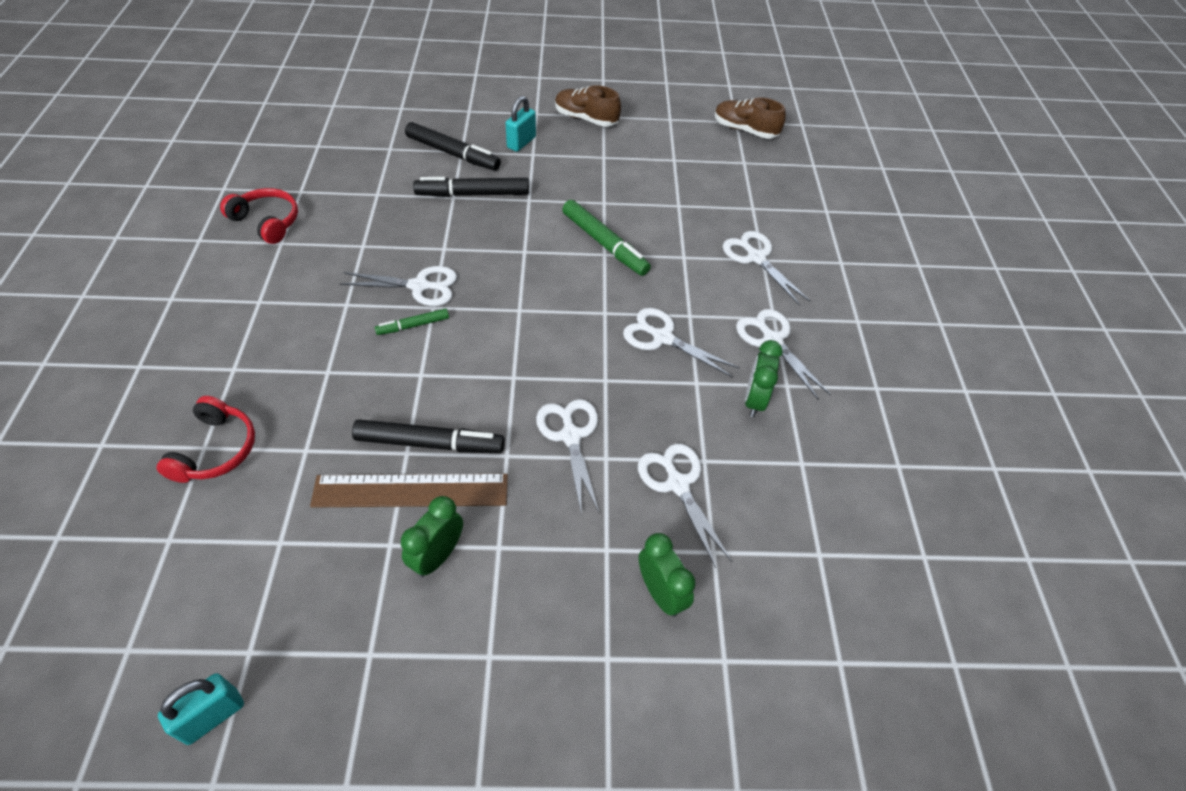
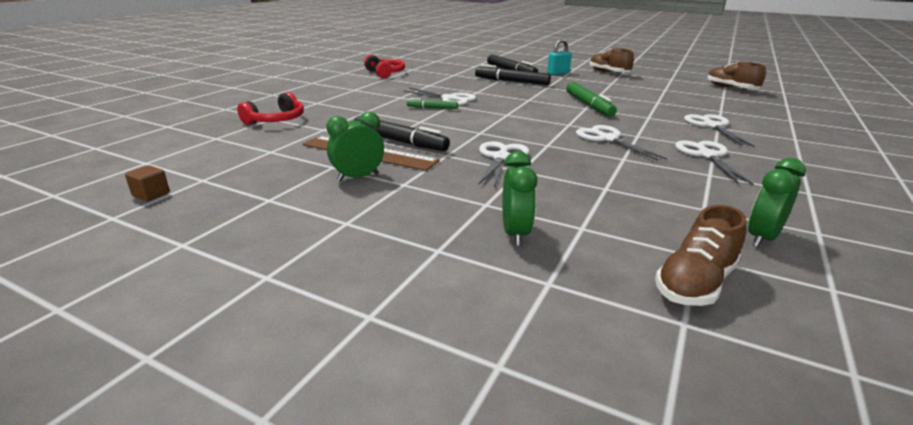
camera: 30 degrees right, 25 degrees down
(212, 716) = (151, 194): turquoise padlock -> brown cube
(678, 484) = (573, 192): white scissors -> none
(754, 400) = (673, 174): green clock -> green clock (762, 238)
(831, 600) = (695, 283): none -> brown shoe

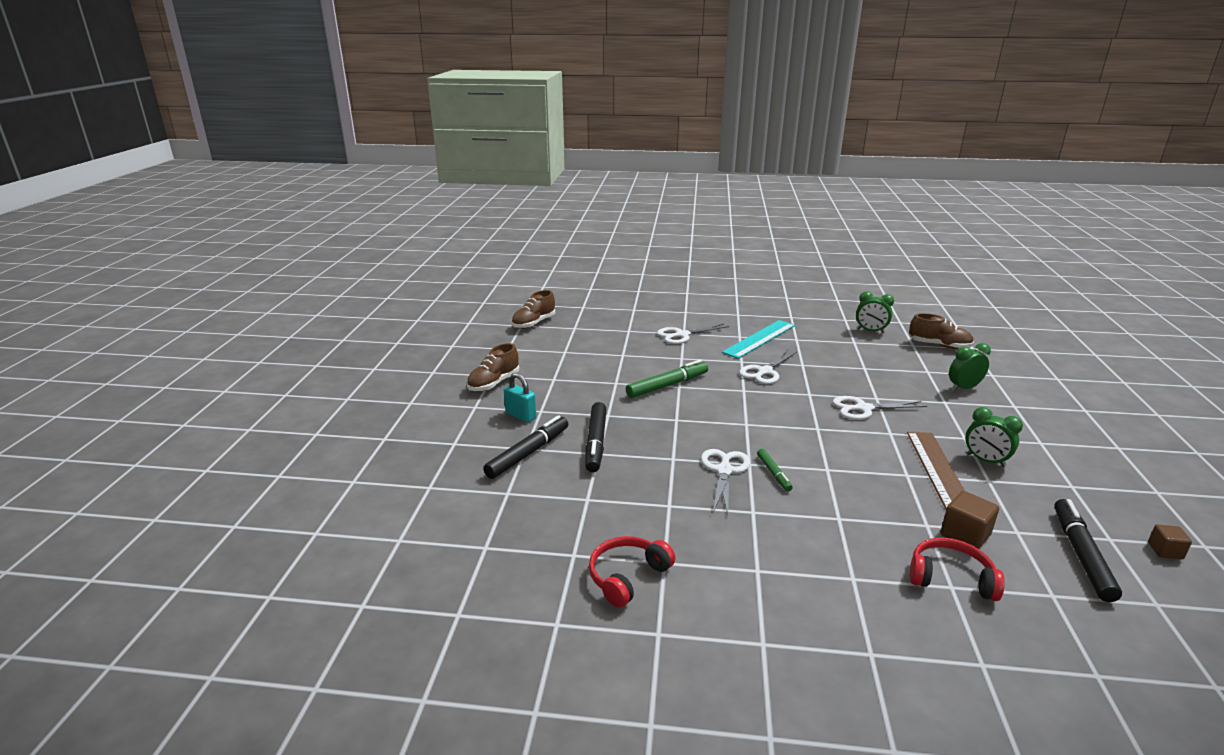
camera: 110 degrees left, 0 degrees up
(297, 135) = (965, 535): none -> brown cube
(399, 141) = (893, 464): black marker -> black marker (1081, 555)
(707, 155) = (759, 339): white scissors -> turquoise ruler

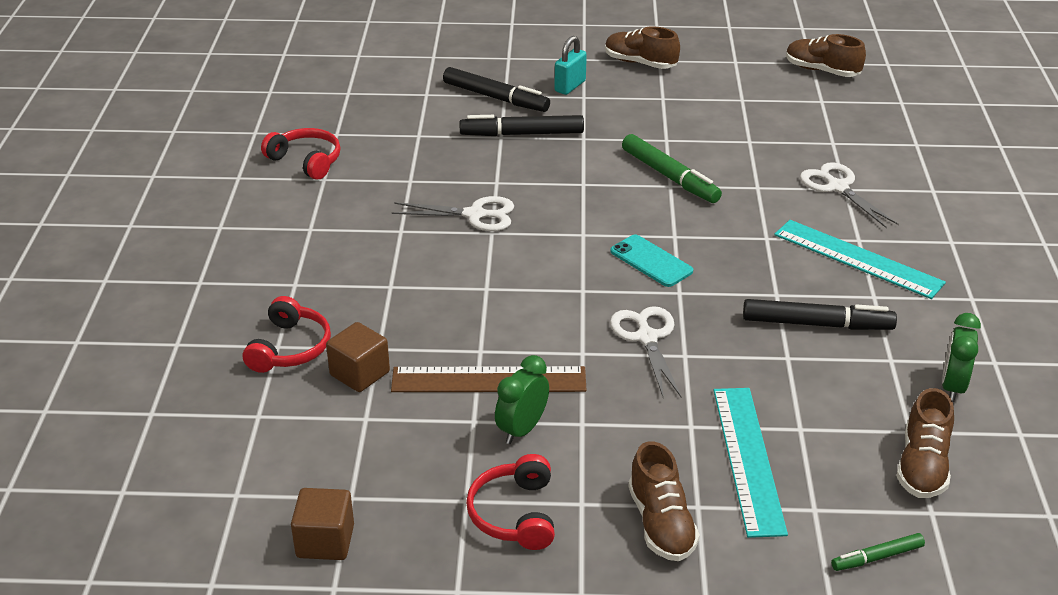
camera: 85 degrees right, 10 degrees up
(764, 372) = (738, 257): white scissors -> none
(773, 473) = (473, 248): green marker -> green marker (877, 557)
(776, 400) = (651, 261): none -> turquoise phone
(963, 388) = (748, 459): green clock -> turquoise ruler
(1038, 418) = (661, 523): none -> brown shoe
(1070, 467) = (514, 514): none -> red headphones
(1081, 555) = (321, 460): black marker -> black marker (817, 324)
(1165, 551) = (325, 541): brown cube -> brown cube, size x1.61

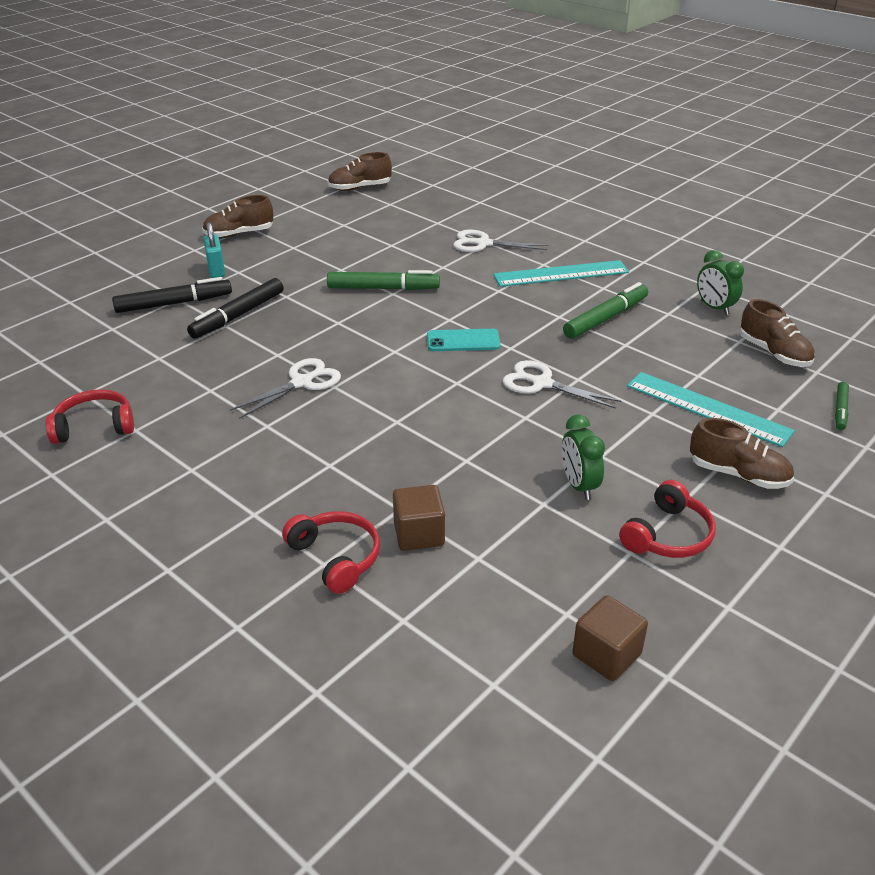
camera: 50 degrees left, 0 degrees up
(489, 380) = (505, 473): brown ruler -> none
(514, 514) = (668, 535): red headphones -> red headphones turned 90 degrees counterclockwise
(817, 324) = (605, 318): black marker -> green marker

